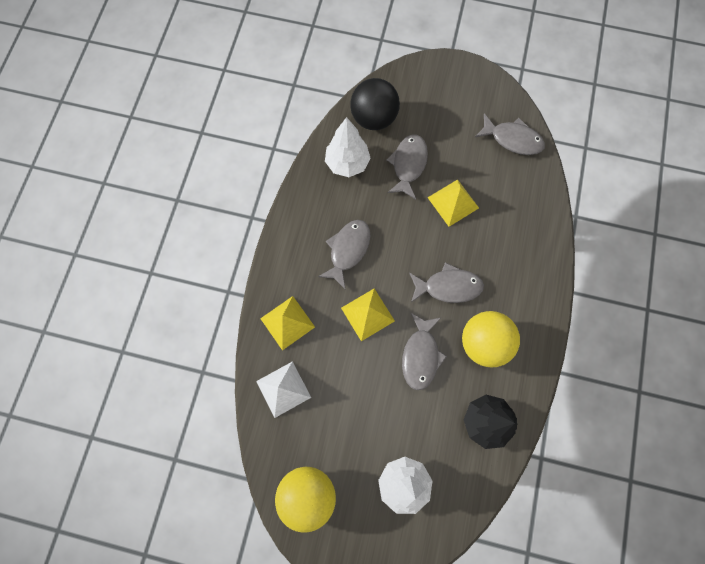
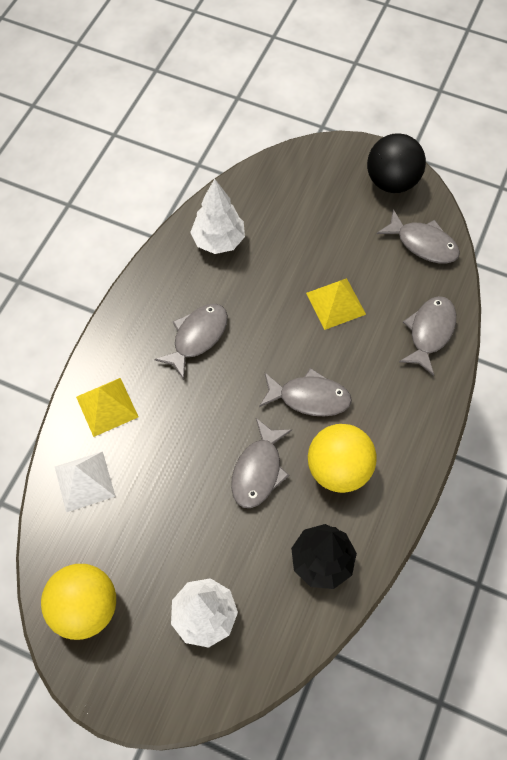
camera: 10 degrees right, 10 degrees down
(368, 314) = (205, 413): yellow pyramid -> none
(373, 118) = (261, 196): black ball -> black ball (391, 181)
(408, 164) = (291, 253): grey fish -> grey fish (429, 332)

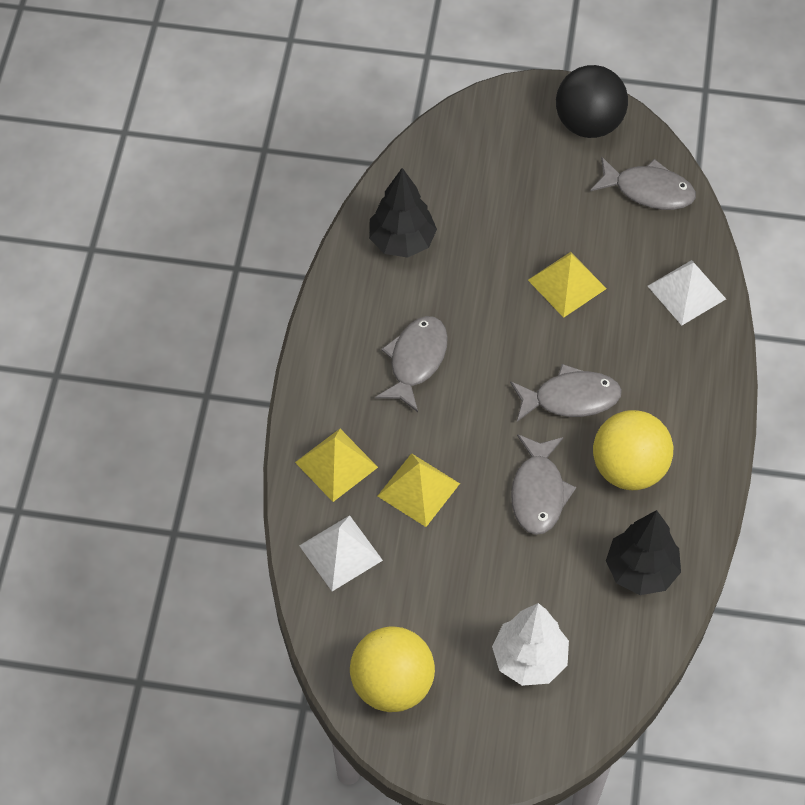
camera: 15 degrees left, 5 degrees down
(164, 444) = (418, 490): none -> yellow pyramid
(218, 241) = (402, 241): white tree -> black tree
(429, 332) = (686, 292): grey fish -> white pyramid

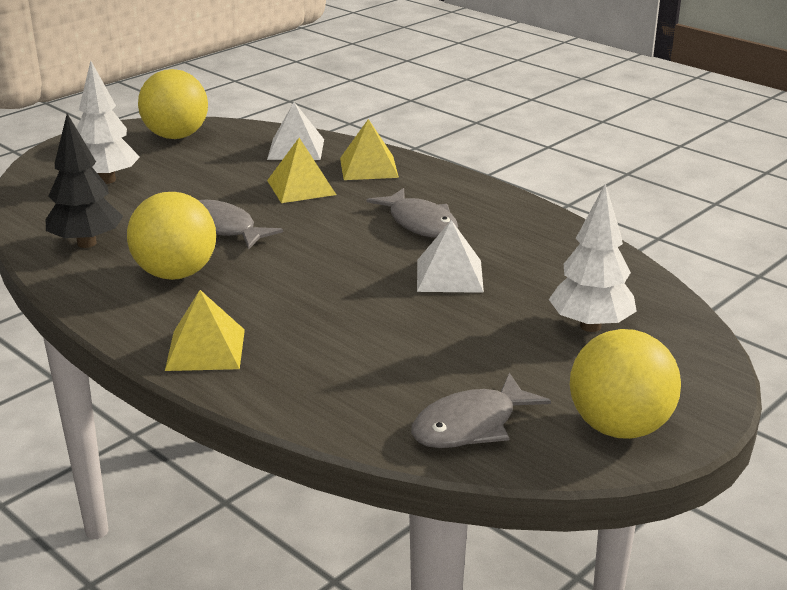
camera: 125 degrees right, 30 degrees down
(402, 241) = (560, 259): black tree -> none
(486, 183) = (590, 326): none -> white tree
(567, 284) = (407, 321): yellow pyramid -> yellow pyramid (205, 349)
(570, 398) = (283, 274): grey fish -> none
(588, 123) = (619, 427): black ball -> yellow ball
(686, 292) = (305, 387): white pyramid -> white pyramid (449, 275)

